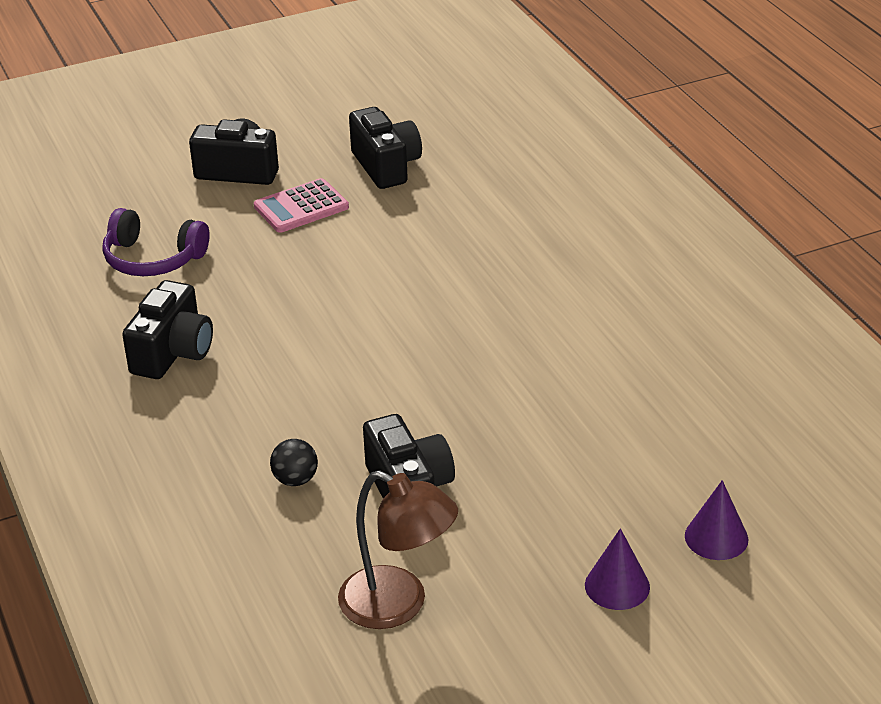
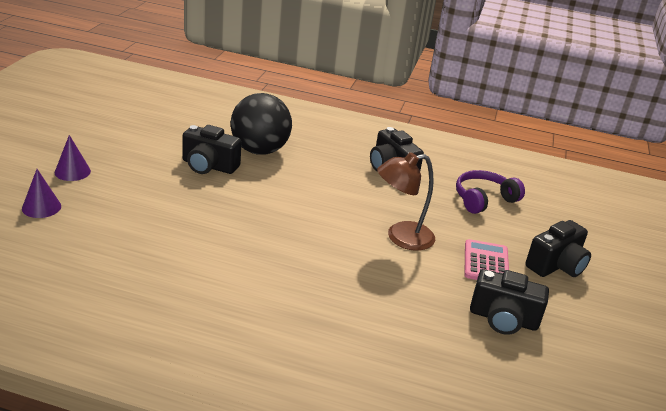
camera: 125 degrees right, 5 degrees down
(295, 480) = (259, 150): black ball -> black ball, size x2.45
(398, 605) = (157, 133): brown lamp -> brown lamp (401, 237)

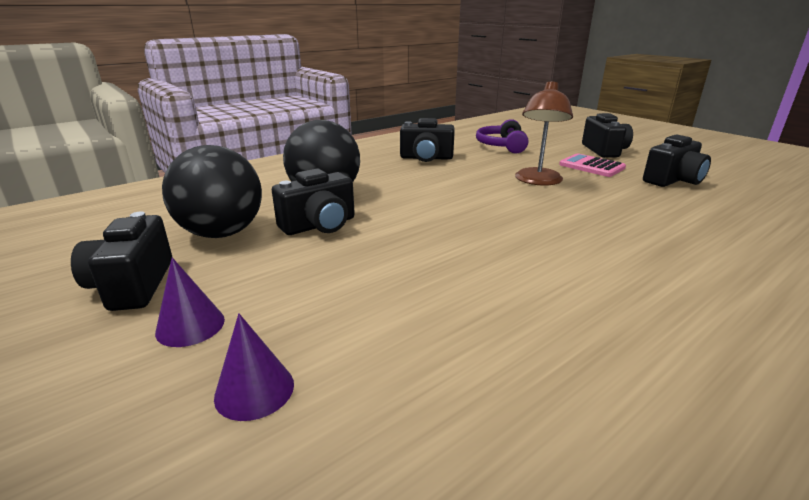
camera: 50 degrees left, 5 degrees down
(92, 140) = (133, 285): none -> black camera
(166, 139) = (222, 233): none -> black ball

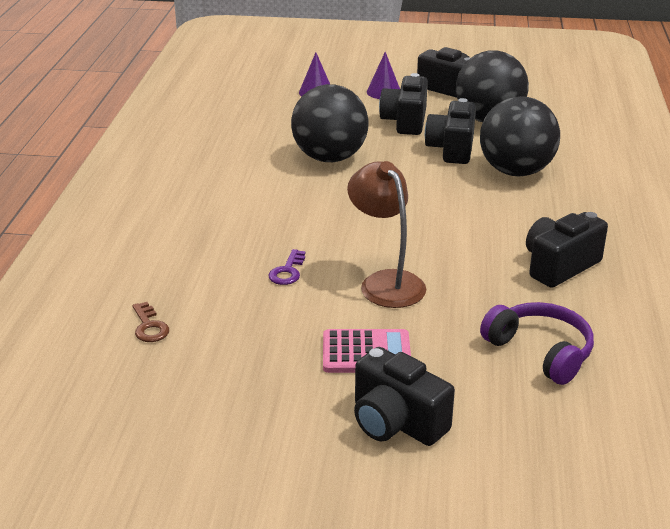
camera: 135 degrees right, 5 degrees up
(438, 267) = (329, 158): none -> black ball
(602, 205) = (287, 271): none -> purple key
(673, 180) = (247, 366): black camera -> black camera (405, 121)
(744, 212) = (149, 327): none -> brown key

